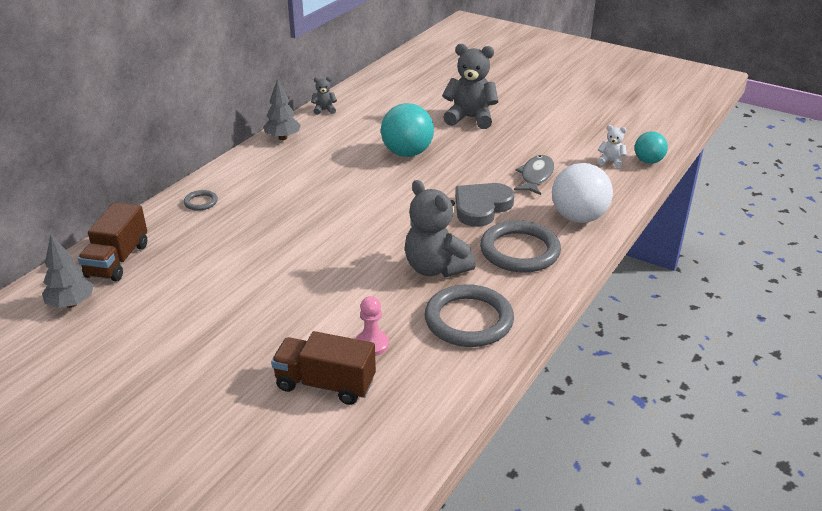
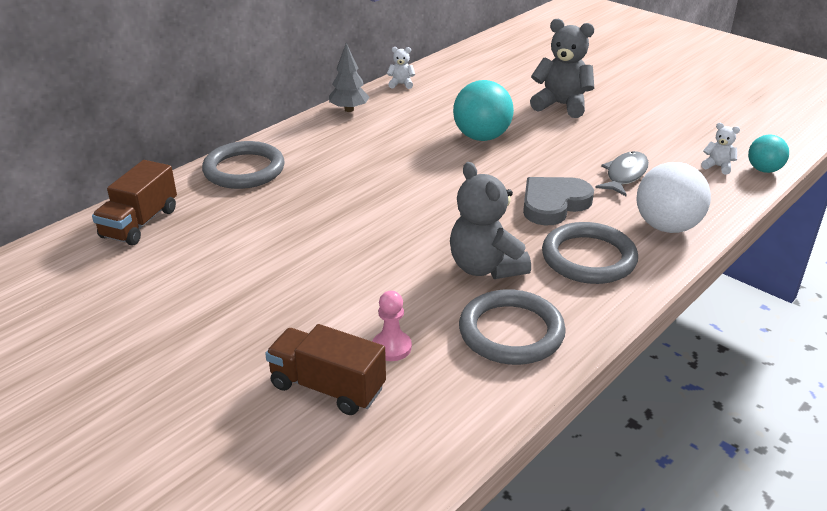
camera: 10 degrees right, 0 degrees up
(71, 304) = (79, 264): grey tree -> none
(201, 202) = (244, 170): grey ring -> grey ring, size x2.21
(324, 110) = (401, 84): grey teddy bear -> white teddy bear

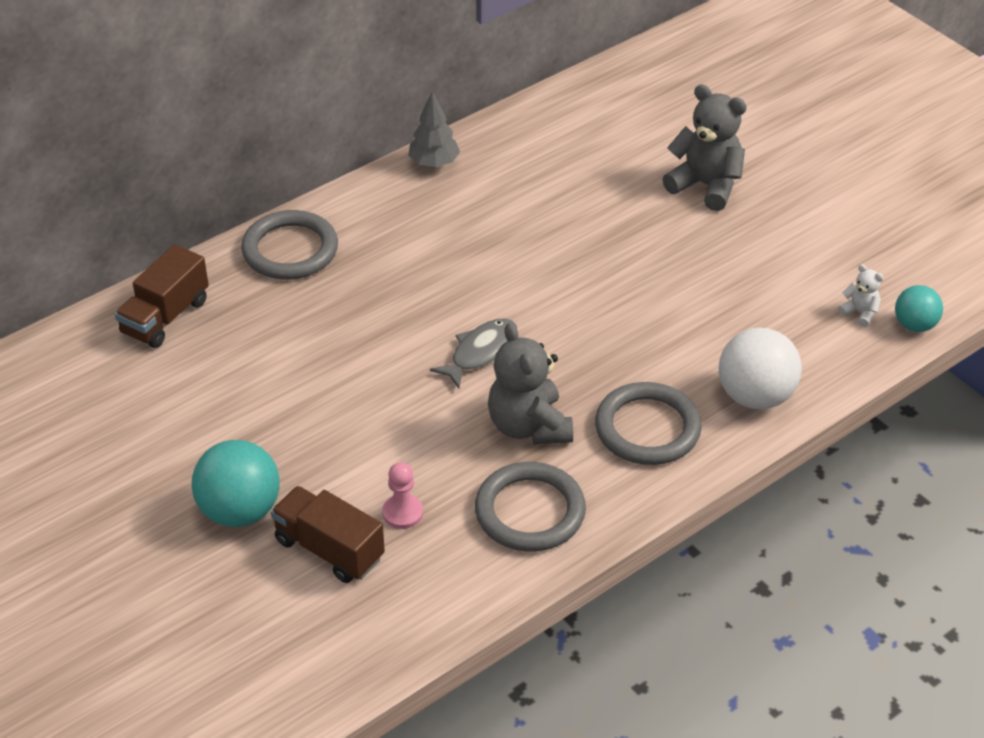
camera: 10 degrees right, 10 degrees up
(401, 84) = (511, 124): white teddy bear -> none
(481, 137) = (586, 229): turquoise ball -> turquoise ball (240, 511)
(553, 204) = (636, 346): grey heart -> none
(625, 175) = (739, 312): grey fish -> grey fish (480, 352)

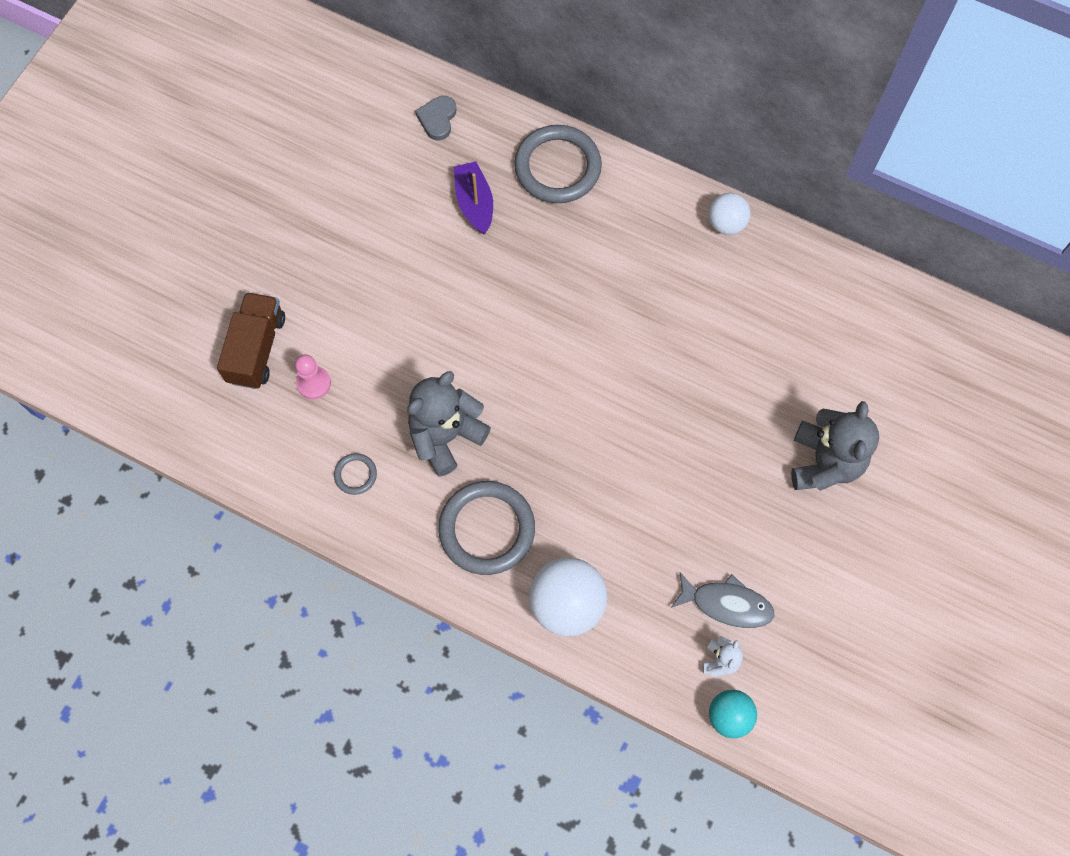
camera: 65 degrees right, 25 degrees up
(165, 317) = (437, 119): brown truck -> grey heart
(240, 511) = (267, 271): turquoise ball -> none
(284, 321) = (474, 203): none -> purple boat
(434, 163) = (726, 223): grey tree -> white ball
(480, 352) = (511, 363): grey fish -> grey fish (727, 604)
(530, 511) = (355, 475): grey ring -> grey ring, size x0.45

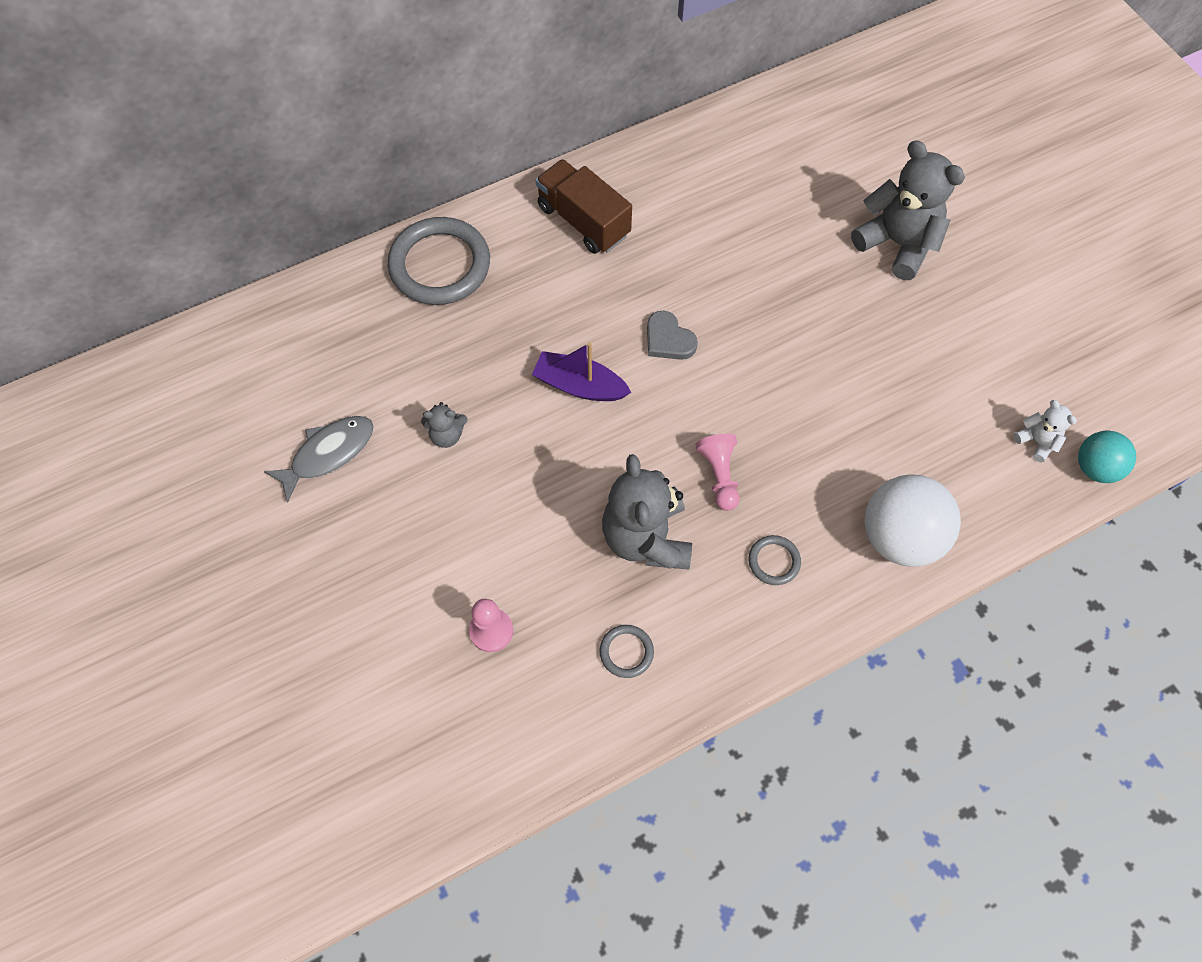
camera: 55 degrees left, 5 degrees down
(257, 349) = (405, 666): brown truck -> brown truck (583, 221)
(431, 262) = (447, 435): none -> grey teddy bear
(437, 119) = (295, 333): grey heart -> grey heart (668, 339)
(474, 203) = (415, 357): purple boat -> purple boat (579, 385)
(487, 529) = (774, 561): grey ring -> grey ring, size x0.45
(527, 454) = (719, 475): none -> pink pawn
(726, 223) = (611, 173): white ball -> none
(727, 604) = (984, 402): grey fish -> grey fish (328, 454)

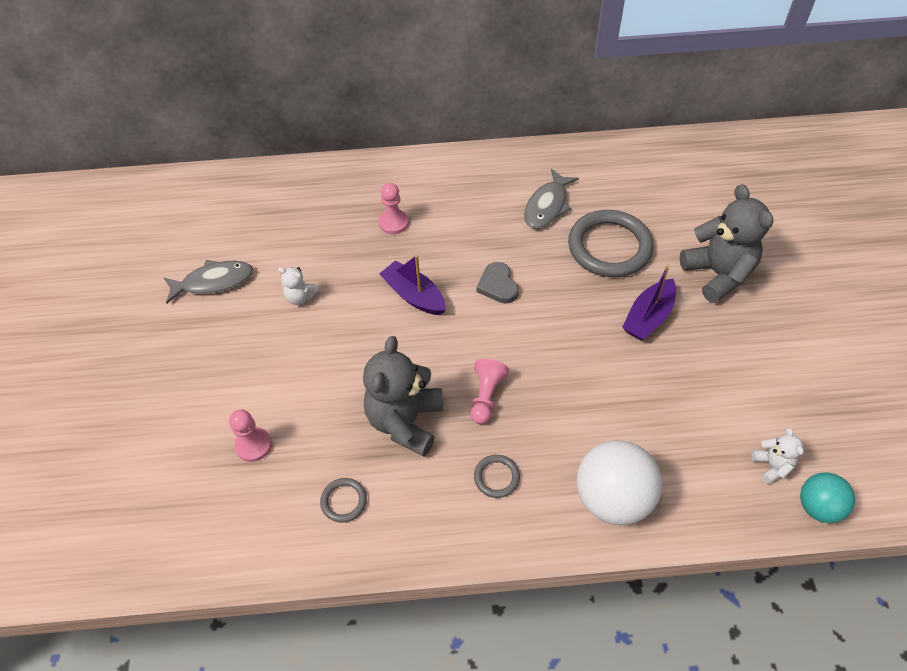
camera: 25 degrees right, 10 degrees down
(440, 265) = (359, 184): grey ring -> grey ring (609, 247)
(447, 435) = (300, 297): grey teddy bear -> white teddy bear
(508, 302) = (393, 223): none -> pink pawn
(583, 221) = (477, 186): brown truck -> none
(676, 220) = (547, 206): none -> grey fish
(847, 320) = (648, 317): none -> purple boat

